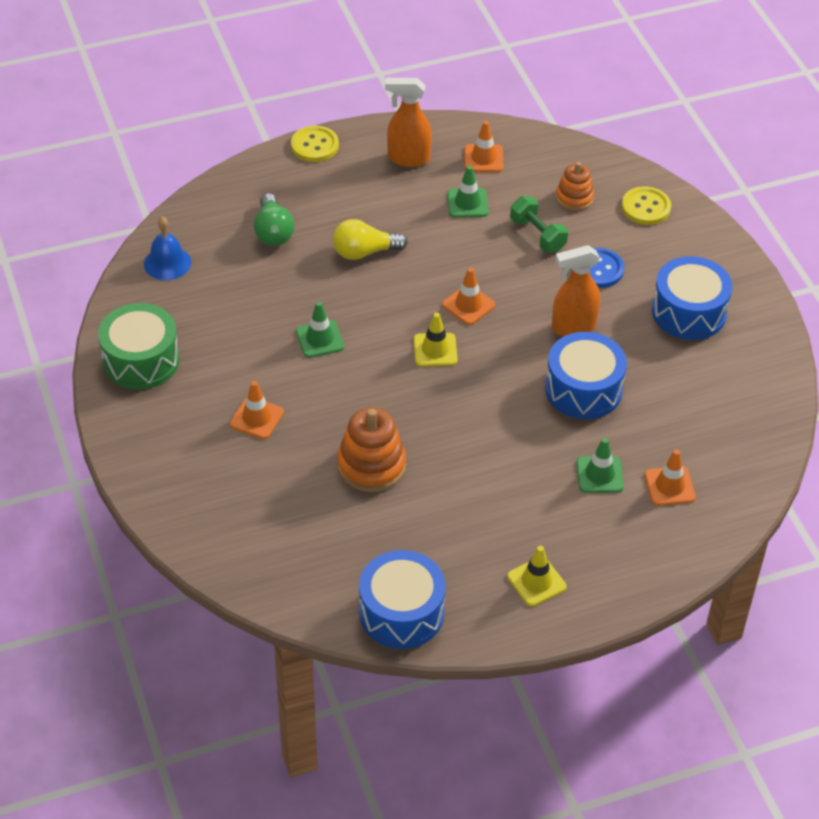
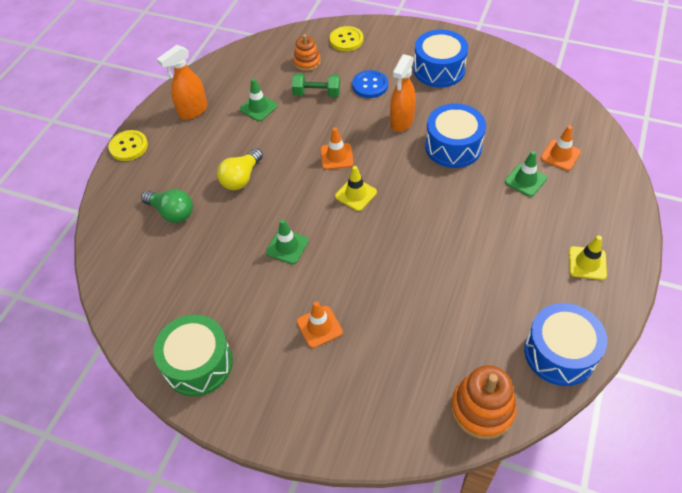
camera: 45 degrees left, 5 degrees up
(167, 263) = (130, 288): blue bell -> none
(371, 465) = (419, 288): orange stacking toy -> orange stacking toy (482, 409)
(483, 158) = (233, 80): orange traffic cone -> none

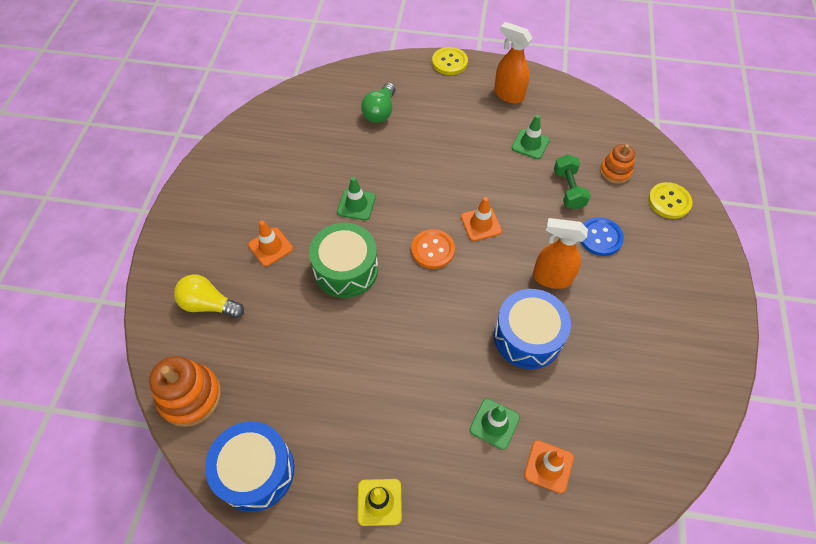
camera: 75 degrees right, 5 degrees up
(198, 363) = (229, 168): green drum -> green drum (346, 269)
(241, 178) = (432, 151): yellow light bulb -> yellow light bulb (209, 304)
(356, 194) = (432, 250): yellow traffic cone -> orange button
(439, 69) = (656, 307): blue drum -> none

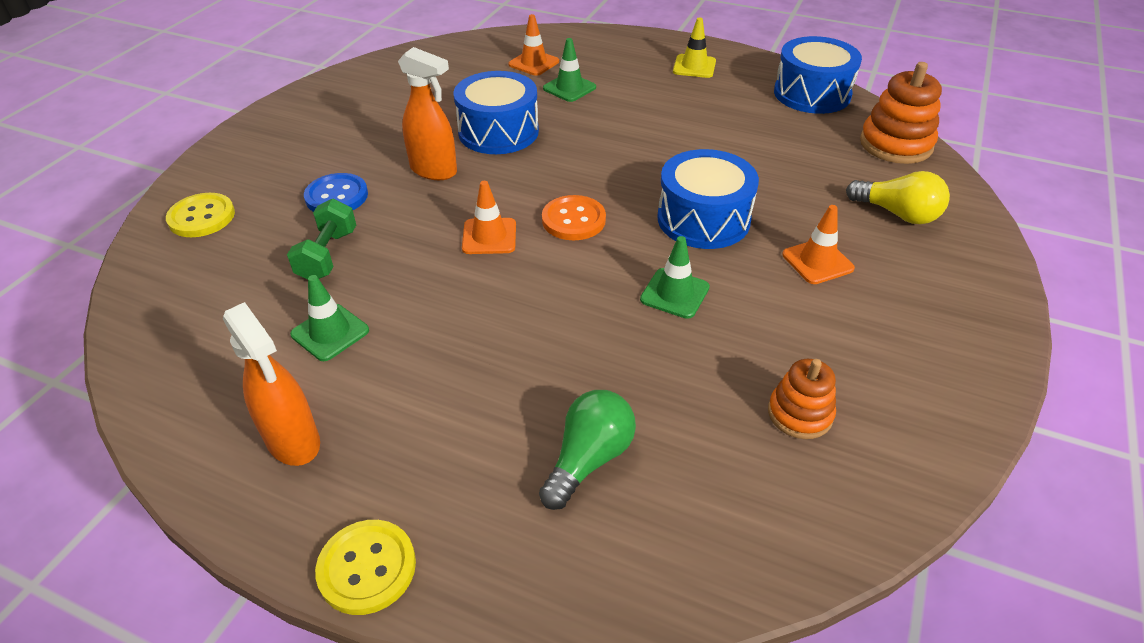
camera: 165 degrees left, 15 degrees down
(346, 269) = (703, 219): green drum -> blue drum
(615, 171) = (233, 266): orange stacking toy -> orange stacking toy (800, 414)

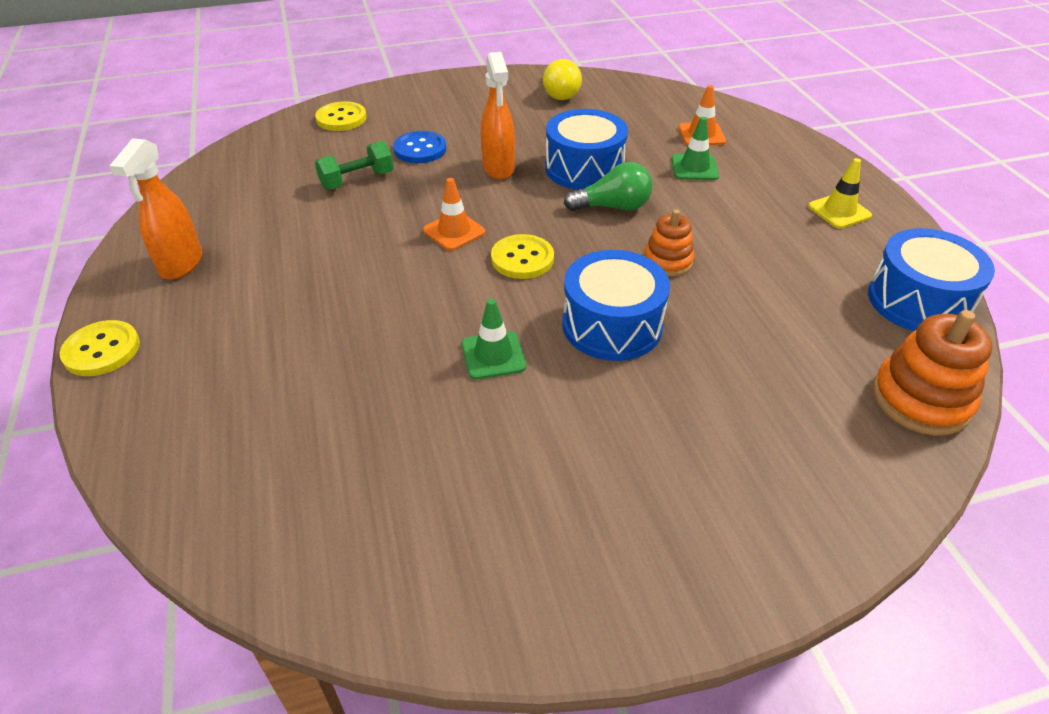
camera: 50 degrees right, 0 degrees up
(330, 332) = (286, 223): green traffic cone -> none
(573, 220) = (522, 259): orange button -> yellow button
(589, 459) = (266, 399): green light bulb -> green light bulb (613, 207)
(800, 414) = (417, 500): orange stacking toy -> orange stacking toy (667, 261)
(817, 261) = (639, 423): orange traffic cone -> none
(897, 214) = (793, 451): yellow light bulb -> yellow light bulb (560, 93)

